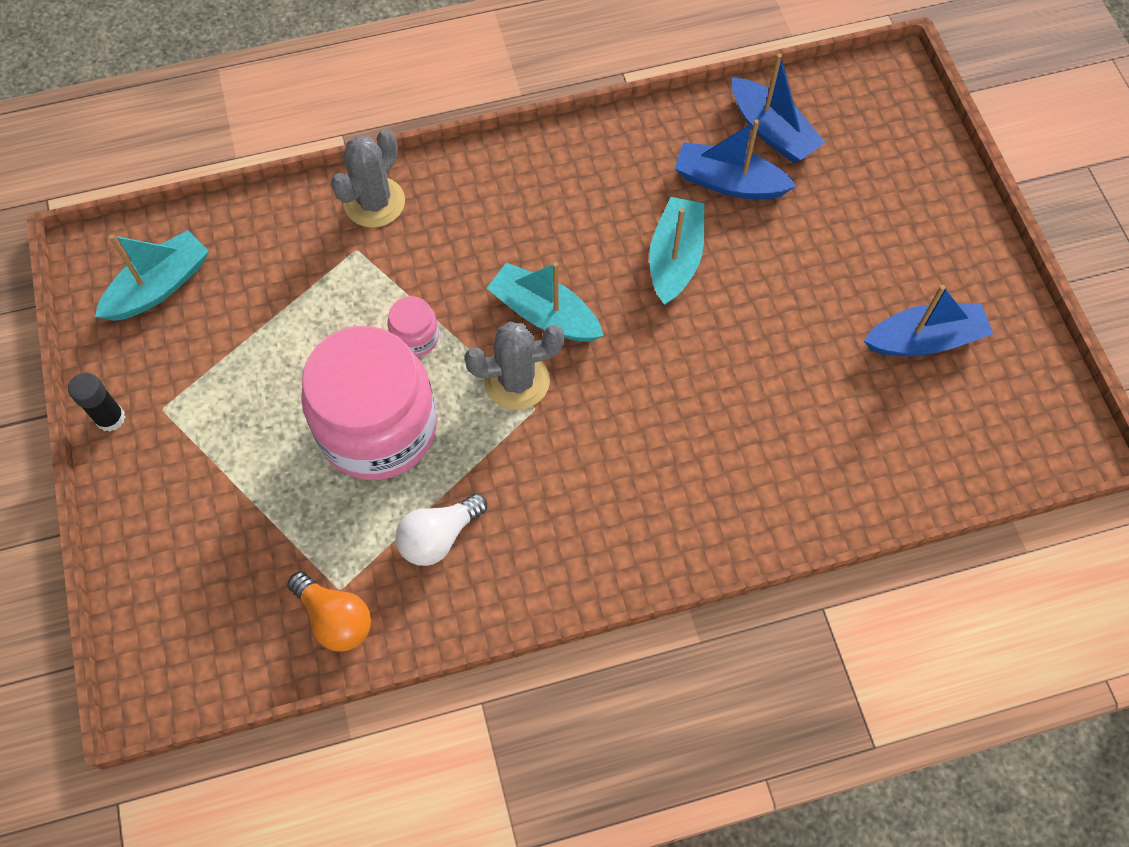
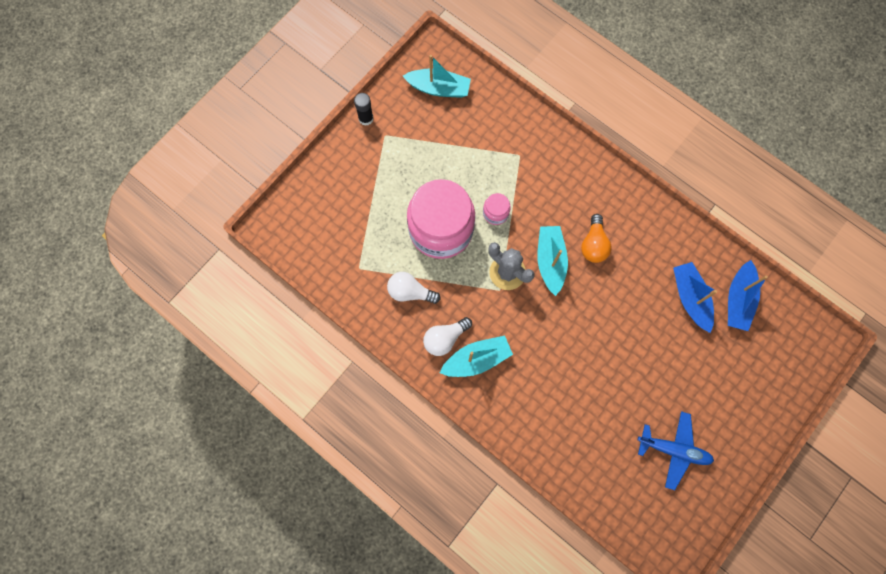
camera: 55 degrees right, 10 degrees up
(335, 618) = (345, 276): orange light bulb -> orange light bulb (593, 244)
(374, 202) = (549, 144): grey cactus -> none
(550, 534) = (445, 338): none -> white light bulb
(675, 259) = (626, 301): turquoise boat -> turquoise boat (476, 359)
(924, 340) = (673, 450): blue boat -> blue plane

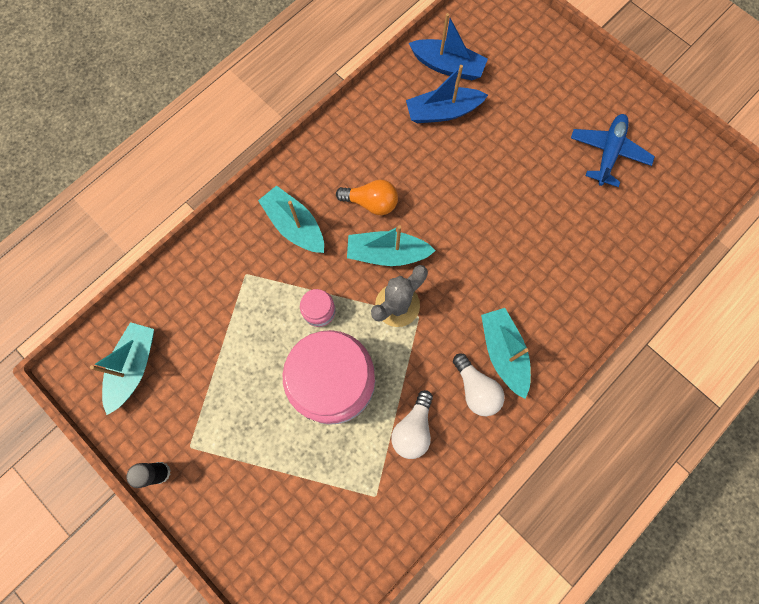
camera: 85 degrees left, 0 degrees up
(565, 187) = (295, 226): none -> turquoise boat

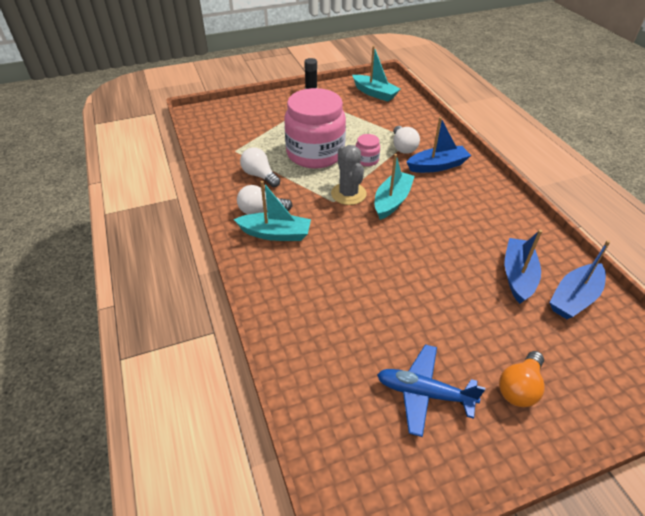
camera: 115 degrees right, 30 degrees down
(270, 277) = (403, 147): none -> white light bulb
(295, 226) = (437, 166): turquoise boat -> blue boat
(371, 203) = (440, 205): orange light bulb -> orange light bulb (519, 387)
(608, 153) = (424, 393): blue plane -> blue plane turned 150 degrees clockwise

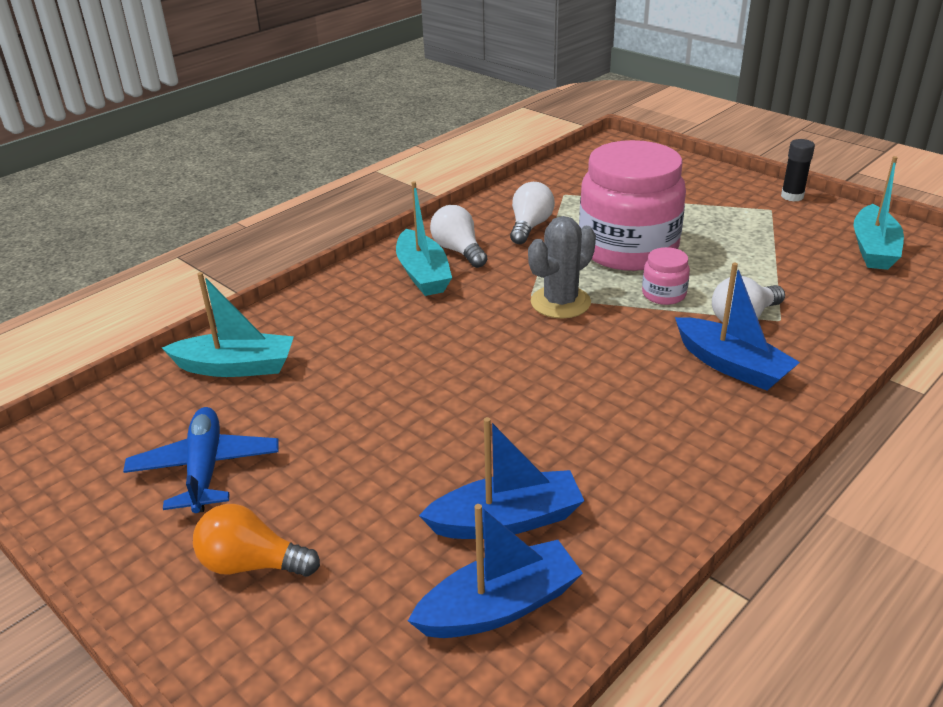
camera: 65 degrees right, 10 degrees down
(392, 201) = (582, 344): turquoise boat -> turquoise boat (236, 367)
(574, 298) = (499, 606): blue boat -> blue boat turned 135 degrees clockwise

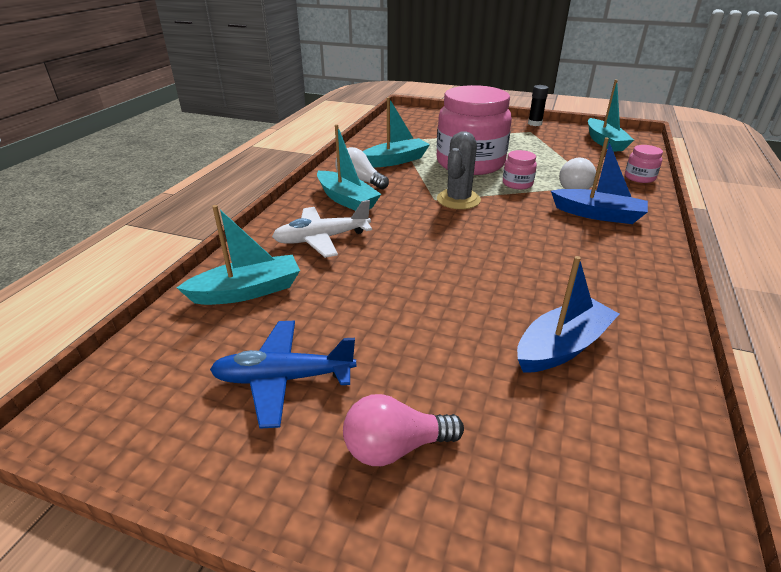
camera: 25 degrees left, 0 degrees up
(205, 469) = (284, 379): blue plane -> blue plane turned 60 degrees counterclockwise
(252, 564) = (395, 447): orange light bulb -> pink light bulb
(355, 322) = (322, 239): none -> white plane
(499, 606) = (620, 412): blue boat -> none
(529, 227) = (395, 161): white light bulb -> turquoise boat
(862, 320) = (639, 177): none -> pink jar

